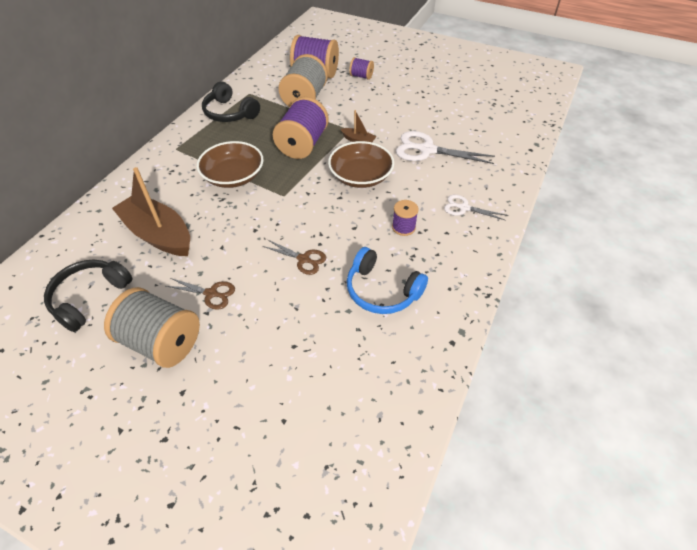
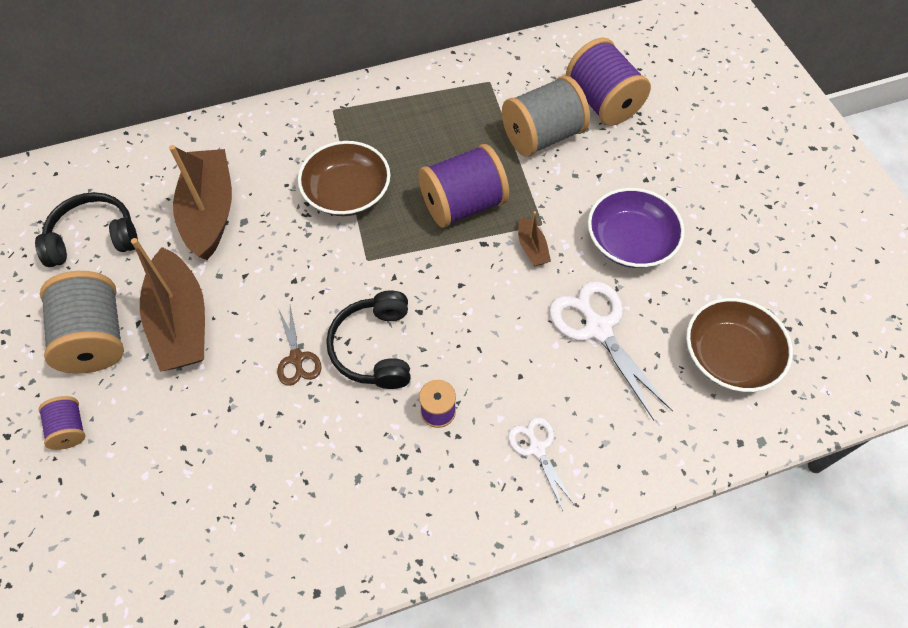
camera: 45 degrees right, 10 degrees up
(211, 293) = (181, 322): brown scissors -> brown boat
(229, 113) = (437, 97): black headphones -> black headphones (374, 348)
(360, 176) = (474, 302): brown bowl -> brown bowl (729, 356)
(361, 76) = (655, 148): purple spool -> purple spool (70, 429)
(381, 291) = (323, 466): blue headphones -> none
(396, 113) = (630, 241): none -> purple bowl

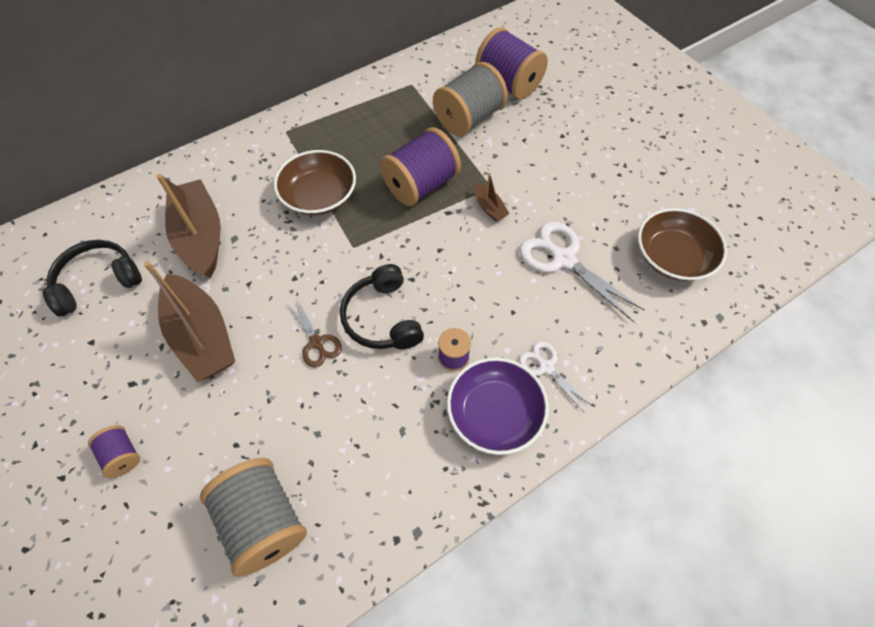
camera: 15 degrees left, 0 degrees up
(96, 338) = (125, 368): grey spool -> grey spool (263, 521)
(630, 241) = (566, 185): purple bowl -> purple bowl (495, 413)

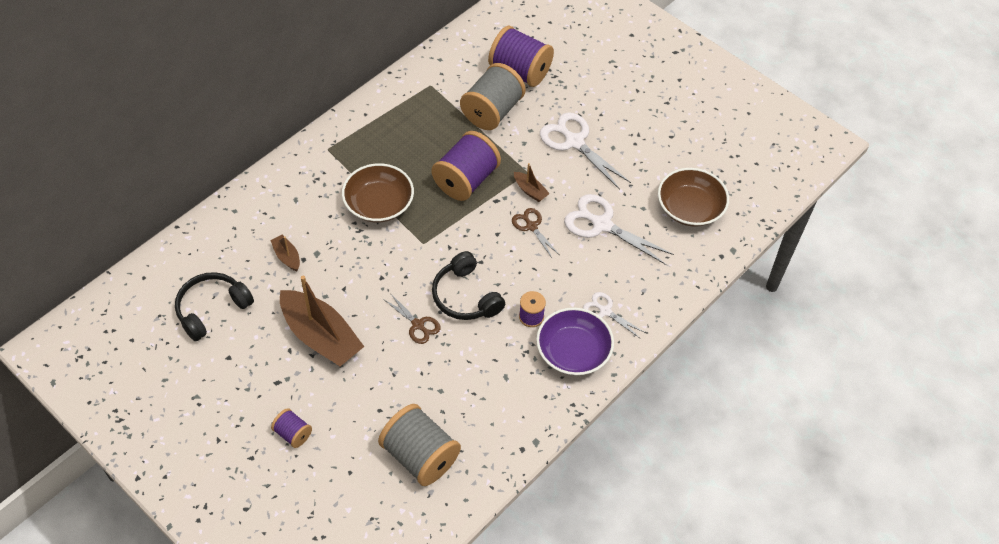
camera: 15 degrees left, 5 degrees down
(201, 237) = (287, 257): brown boat -> brown boat, size x0.45
(480, 248) = (531, 226): none -> brown scissors
(550, 162) = (574, 142): none -> white scissors

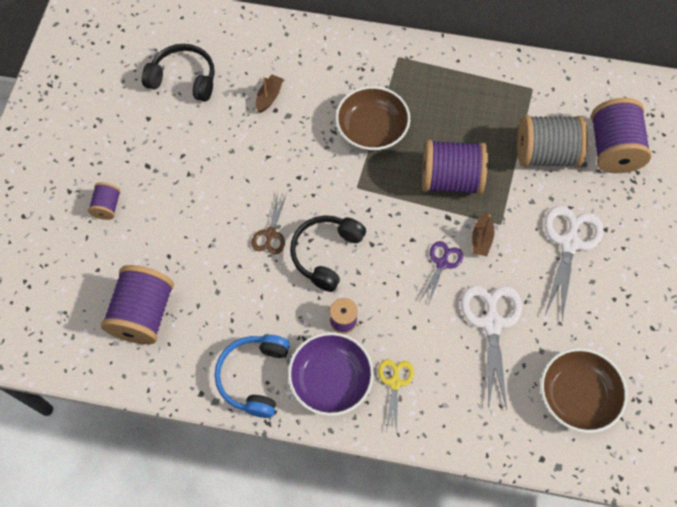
camera: 60 degrees right, 10 degrees up
(321, 337) = (210, 169): brown boat -> none
(420, 456) = (143, 314): grey spool -> purple spool
(531, 226) = (442, 263): brown scissors -> purple scissors
(534, 403) = (254, 377): none -> blue headphones
(605, 311) = (395, 382): white scissors -> yellow scissors

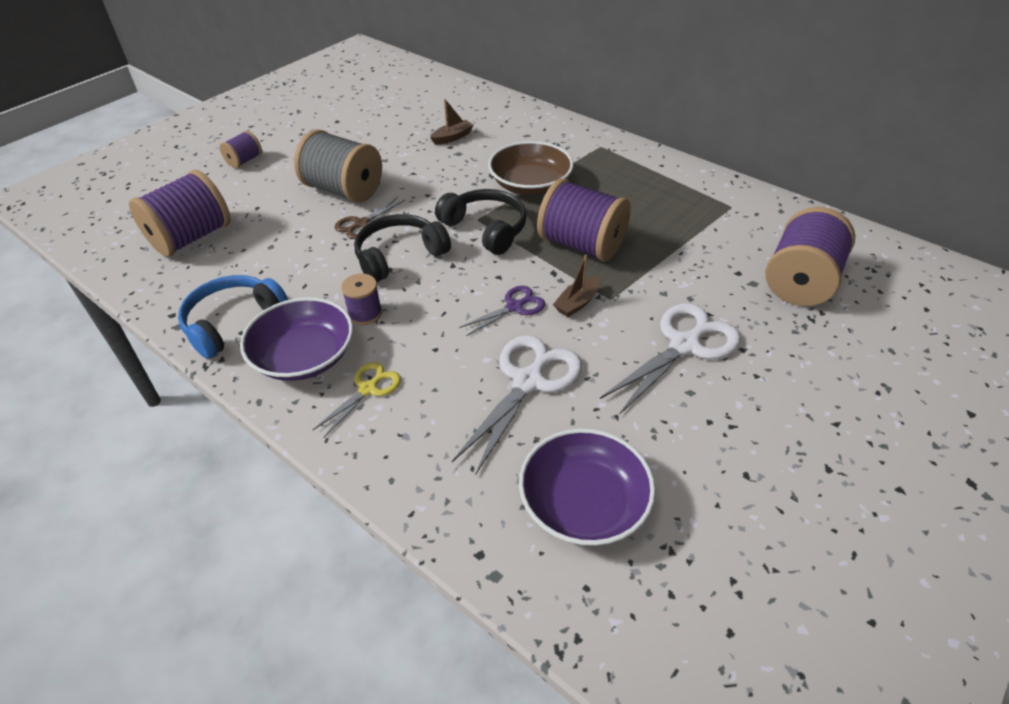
camera: 30 degrees right, 20 degrees down
(184, 79) = (391, 107): black headphones -> black headphones (486, 229)
(545, 154) = (709, 260): grey spool -> grey spool (344, 190)
(577, 395) = (584, 503): brown bowl -> purple bowl

